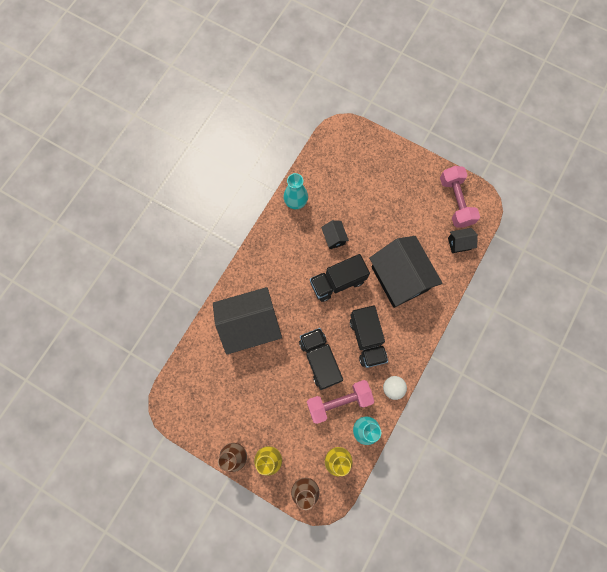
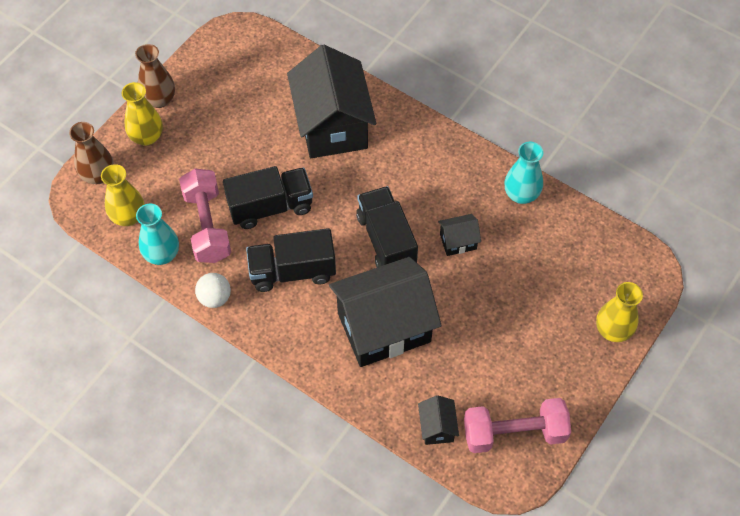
camera: 95 degrees right, 15 degrees down
(384, 150) = (613, 330): none -> yellow vase

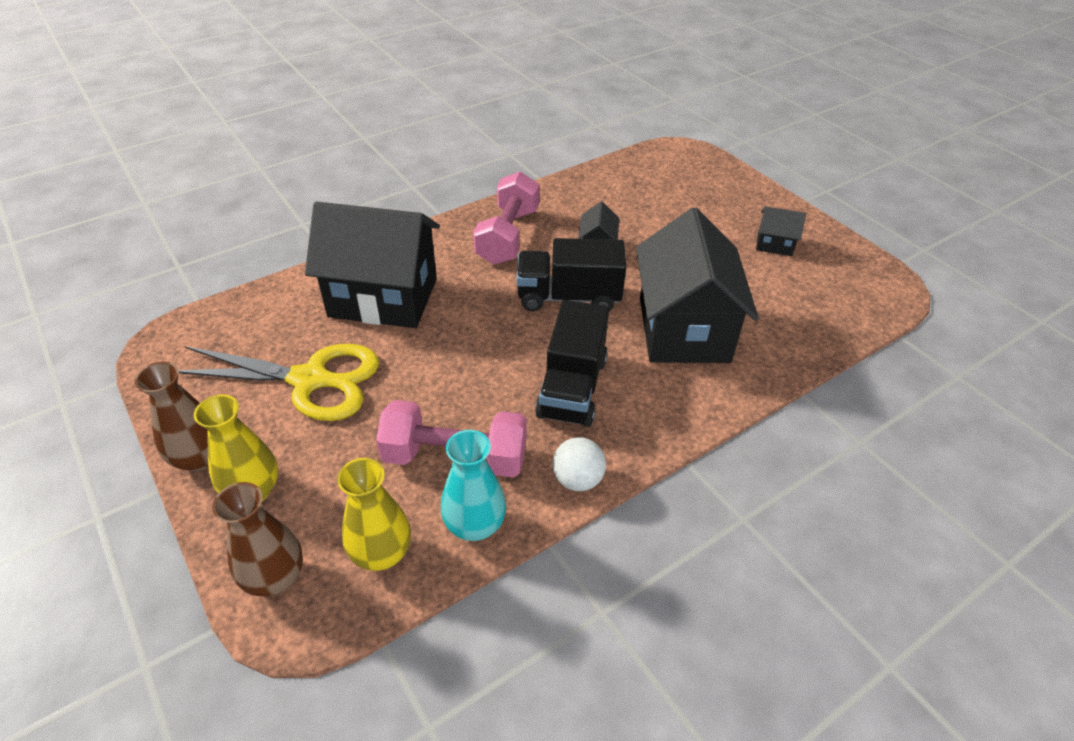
camera: 70 degrees left, 15 degrees down
(238, 122) = (310, 380): none -> yellow scissors
(270, 207) = (465, 383): black truck -> none
(437, 427) = (823, 323): black house -> black house (774, 244)
(514, 433) = (838, 272): pink dumbbell -> pink dumbbell (508, 236)
(521, 194) = (563, 194): turquoise vase -> none
(613, 330) = (738, 186): yellow vase -> none

